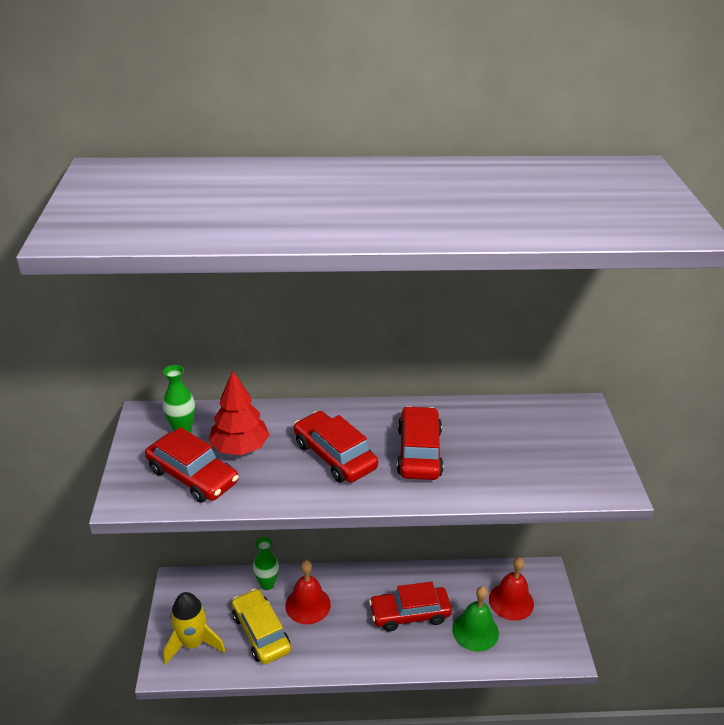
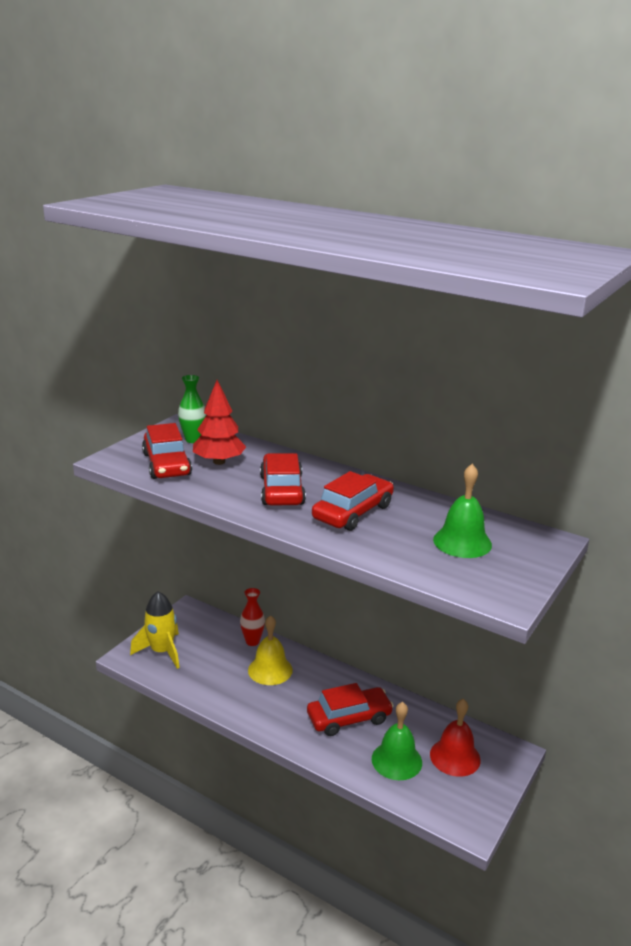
camera: 35 degrees right, 10 degrees down
(261, 632) = (216, 670): yellow car -> none
(267, 584) = (252, 641): green vase -> red vase
(308, 605) = (270, 670): red bell -> yellow bell
(410, 614) = (349, 718): red car -> red car turned 135 degrees clockwise
(529, 442) = (462, 542): none -> green bell

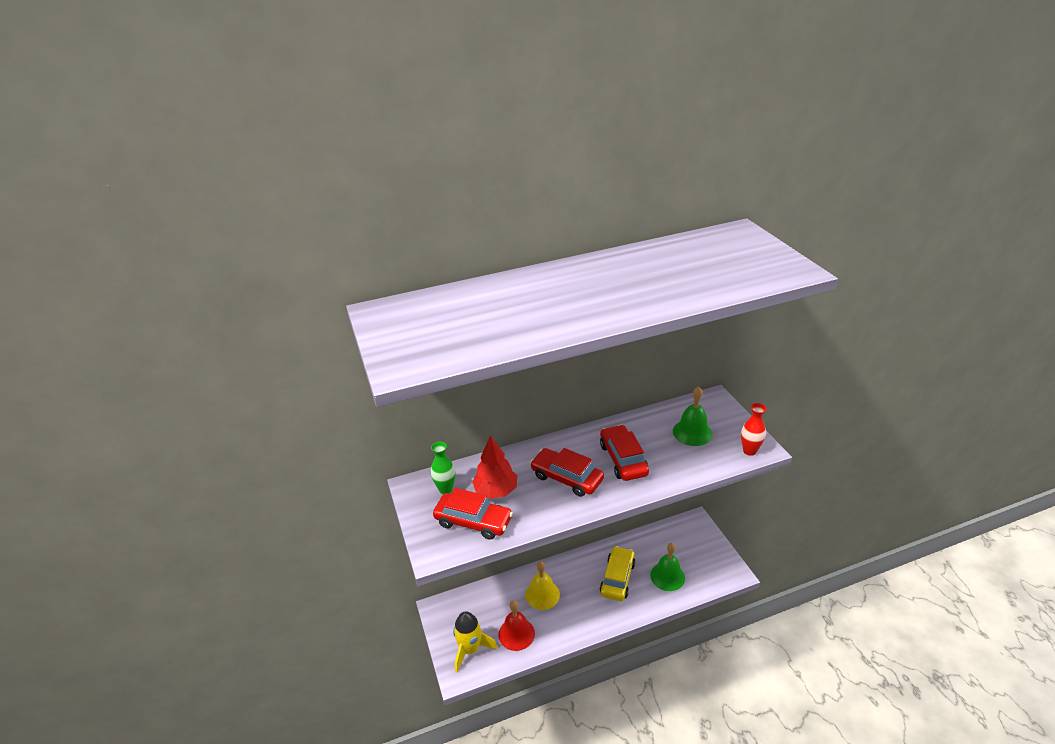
camera: 50 degrees left, 10 degrees up
(252, 641) = (505, 588): red vase -> red vase (749, 451)
(349, 718) = (617, 578): red car -> yellow car
(455, 757) = (682, 548): red bell -> red bell (516, 634)

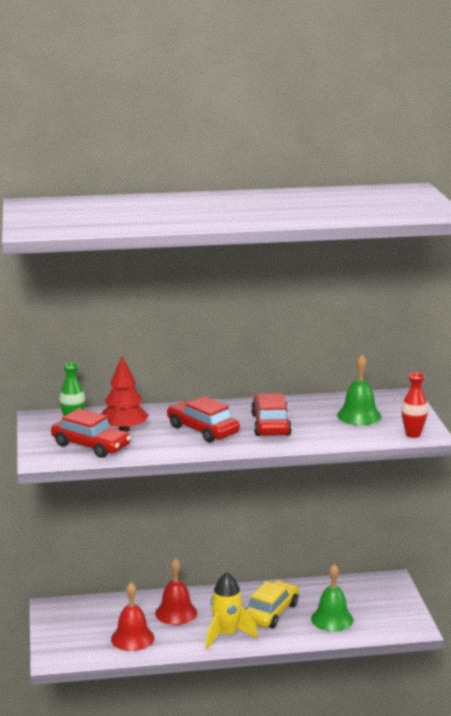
camera: 10 degrees right, 15 degrees down
(470, 649) = (75, 642): yellow rocket -> yellow rocket (226, 635)
(542, 594) = (176, 613): yellow bell -> red bell

